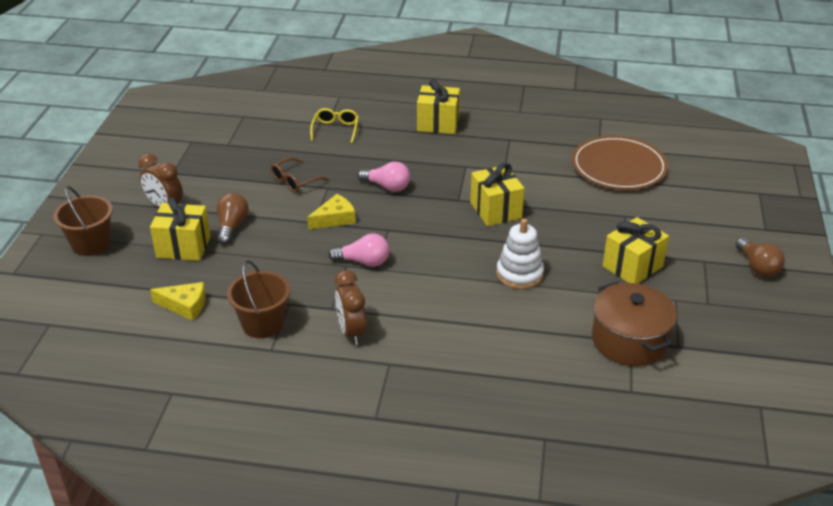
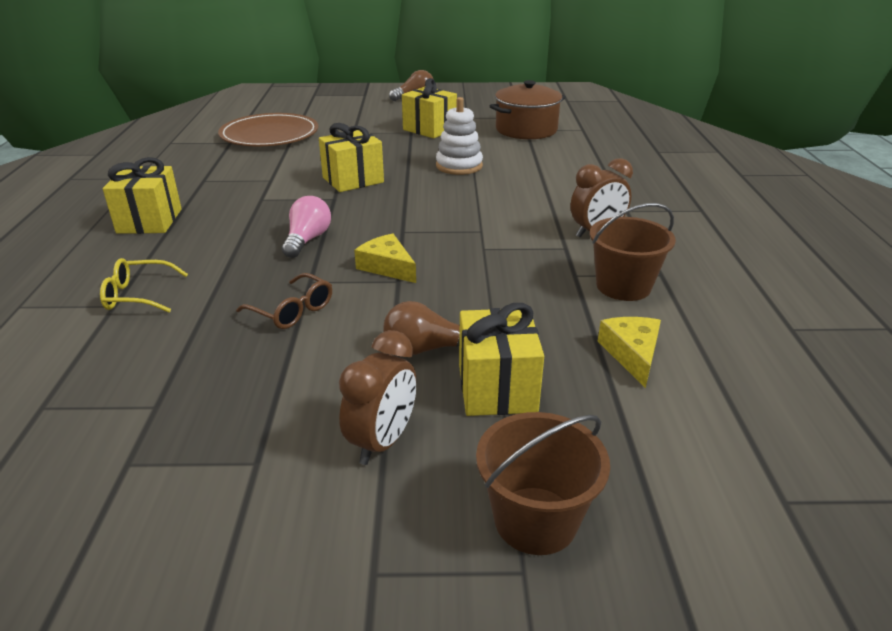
camera: 100 degrees left, 5 degrees down
(363, 262) = (472, 239): pink light bulb -> none

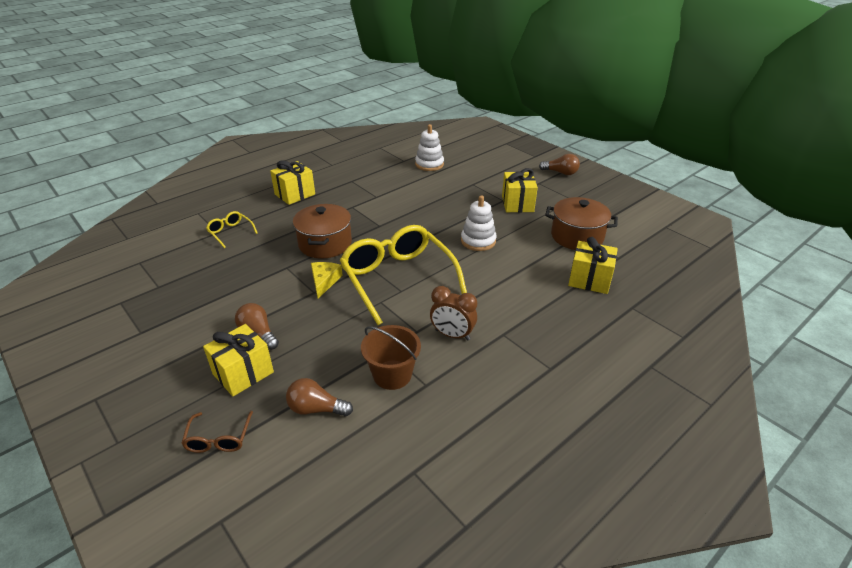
camera: 50 degrees right, 5 degrees up
(269, 135) = (429, 164): brown plate -> white stacking toy
(293, 311) = (255, 278): brown glasses -> brown glasses (218, 439)
(307, 240) = (325, 244): pink light bulb -> brown pot
(353, 180) = (409, 218): yellow gift -> yellow gift (589, 280)
(382, 441) = (176, 358): brown clock -> none
(455, 224) = (397, 278): none -> yellow glasses
(535, 520) = (151, 431): brown bucket -> none
(632, 354) = (316, 409): yellow cheese -> brown light bulb

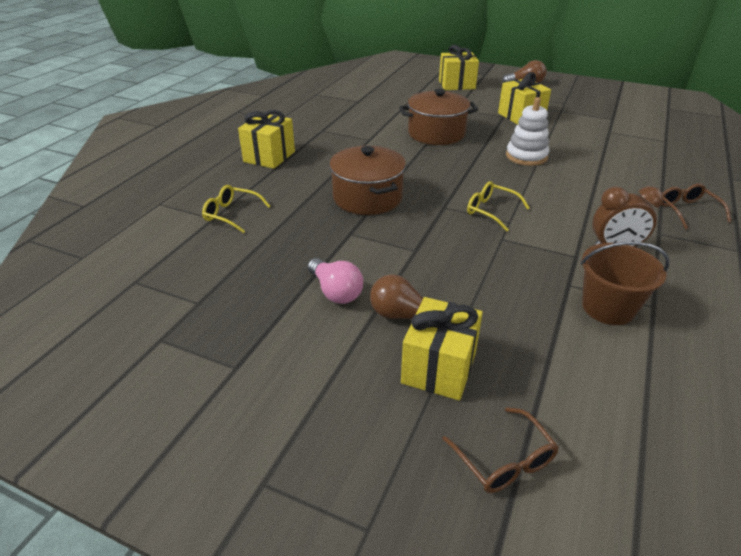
camera: 25 degrees left, 0 degrees up
(236, 305) = (335, 292): none -> pink light bulb
(316, 409) = (575, 375): brown light bulb -> none
(324, 281) = (414, 235): yellow cheese -> none
(397, 278) = (491, 211): yellow glasses -> yellow glasses, size x0.43
(429, 164) = (390, 99): white stacking toy -> none
(551, 323) = (687, 210): none -> brown glasses
(577, 236) = (609, 132): brown pot -> brown pot (436, 133)
(589, 280) = (668, 165): yellow gift -> yellow gift (456, 85)

